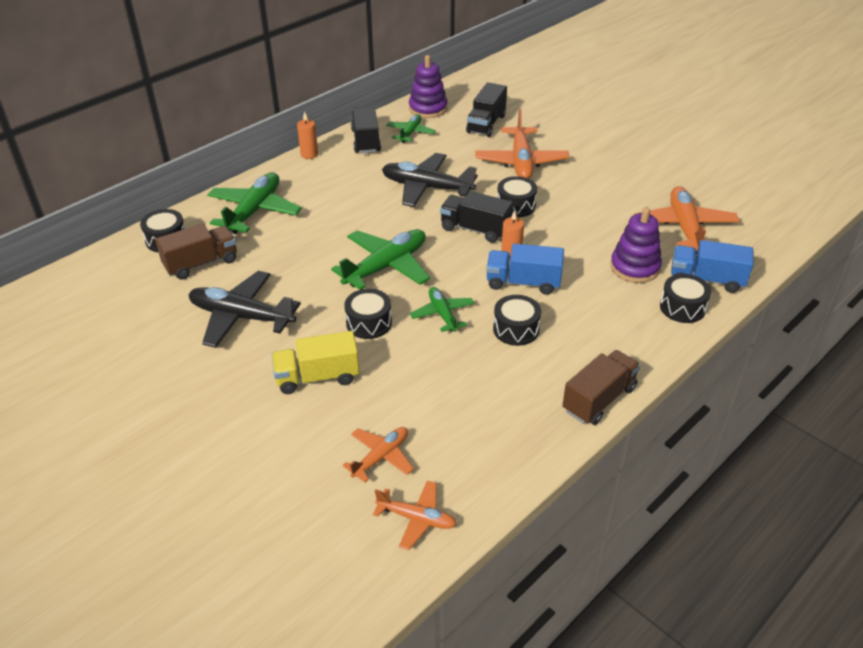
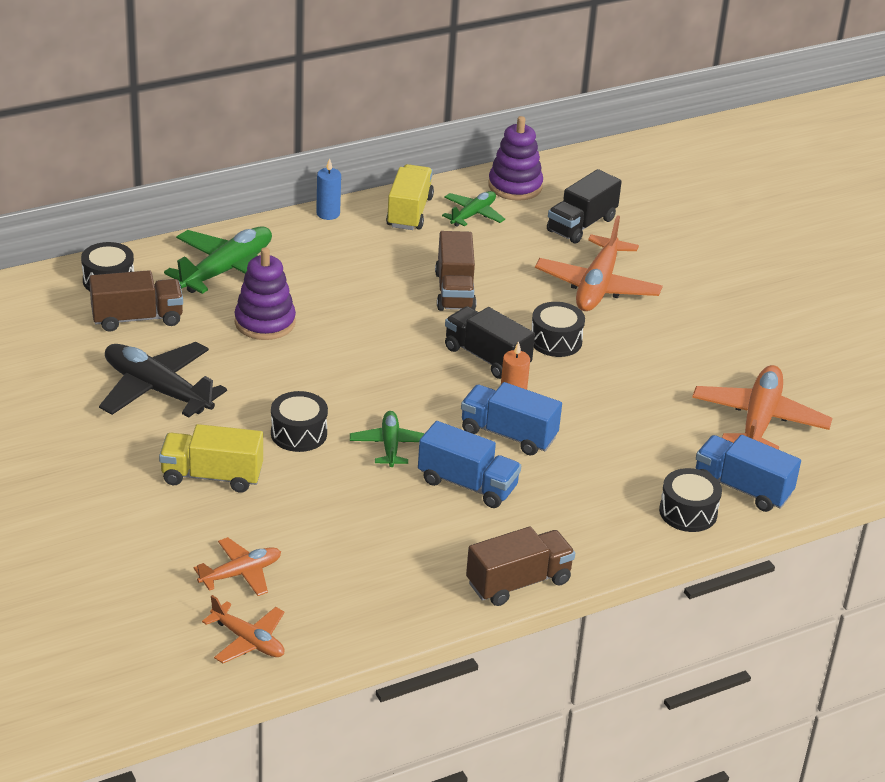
camera: 15 degrees right, 5 degrees down
(309, 154) = (328, 214): orange candle -> blue candle
(366, 141) = (409, 212): black truck -> yellow truck
(386, 266) = (352, 375): green plane -> none
(426, 188) = (455, 291): black plane -> brown truck
(516, 329) = (467, 484): black drum -> blue truck
(634, 267) = (660, 452): purple stacking toy -> purple stacking toy (265, 322)

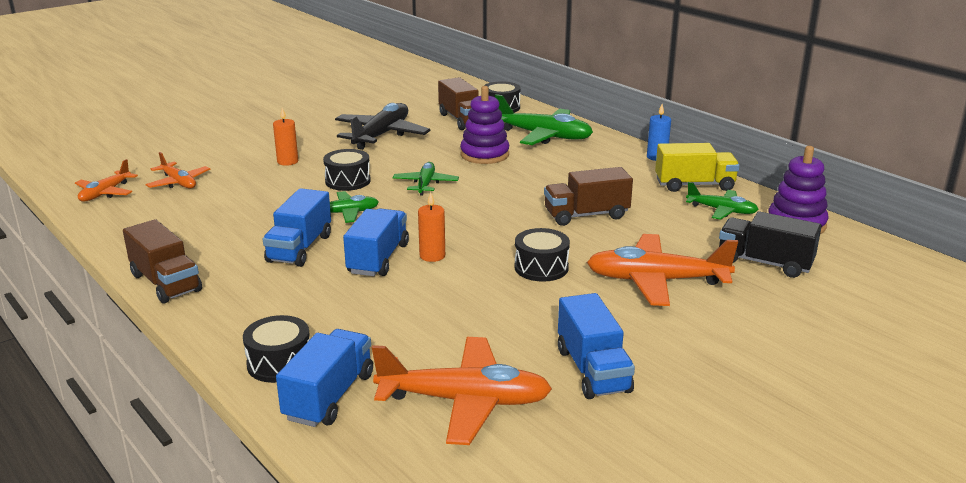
camera: 80 degrees right, 10 degrees down
(212, 476) = (287, 161): yellow truck -> orange candle
(334, 378) = (425, 184): none -> green plane
(487, 358) = (491, 238): black truck -> none
(727, 351) = (593, 370): none -> blue truck

